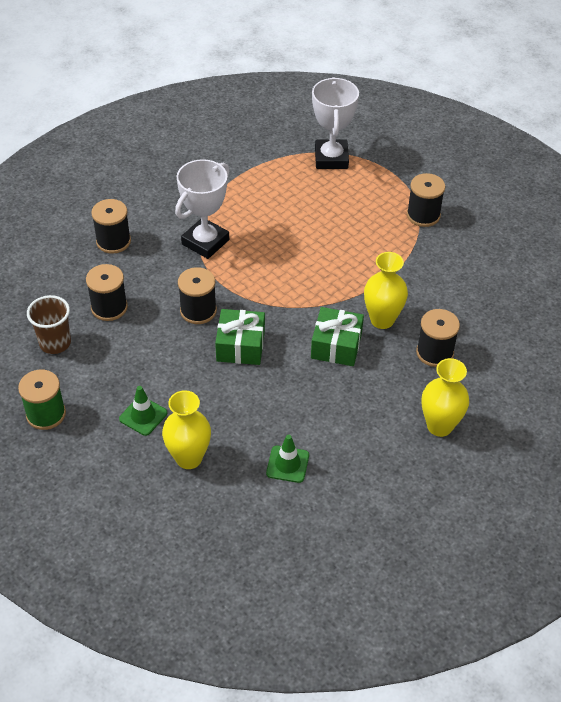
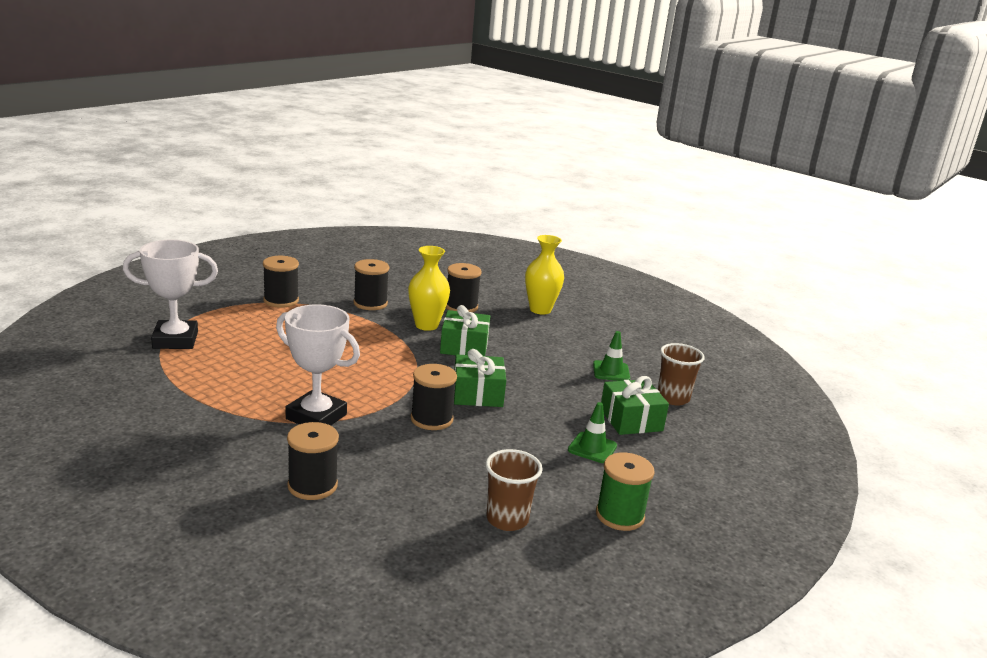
camera: 100 degrees left, 25 degrees down
(109, 307) = (437, 481): black spool -> black spool (370, 303)
(189, 458) = (631, 420): yellow vase -> green gift
(230, 508) = (673, 398): none -> brown cup

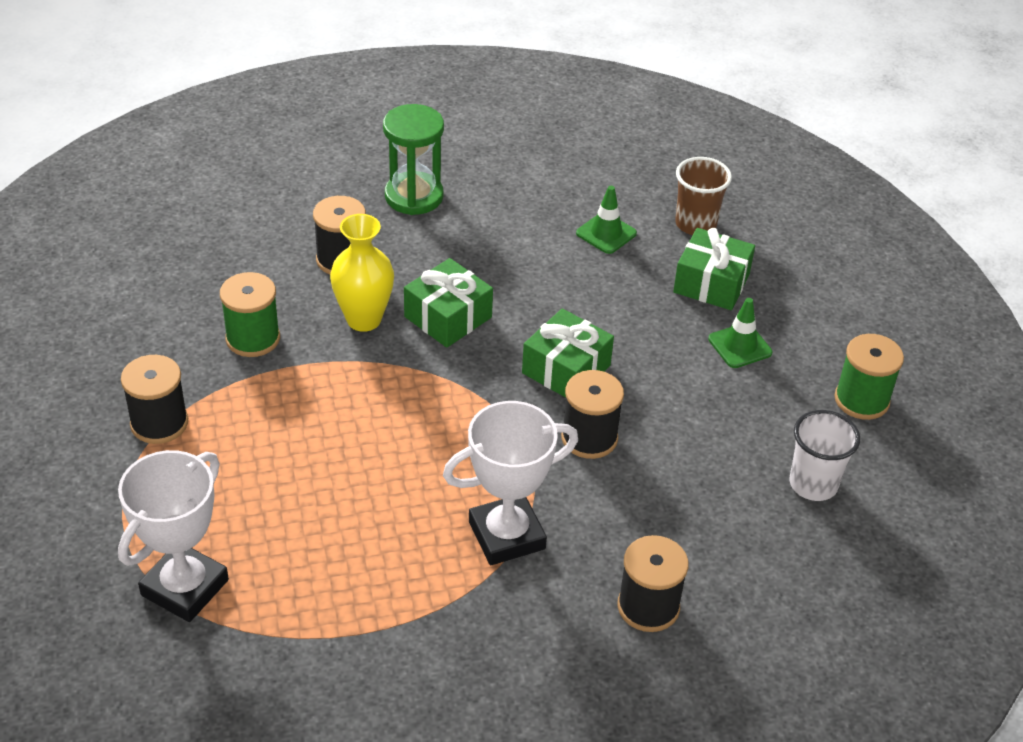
camera: 50 degrees left, 20 degrees up
(370, 303) = (253, 338): black spool -> green spool
(507, 519) = (813, 484): brown cup -> white cup
(540, 310) = (414, 196): yellow vase -> green hourglass

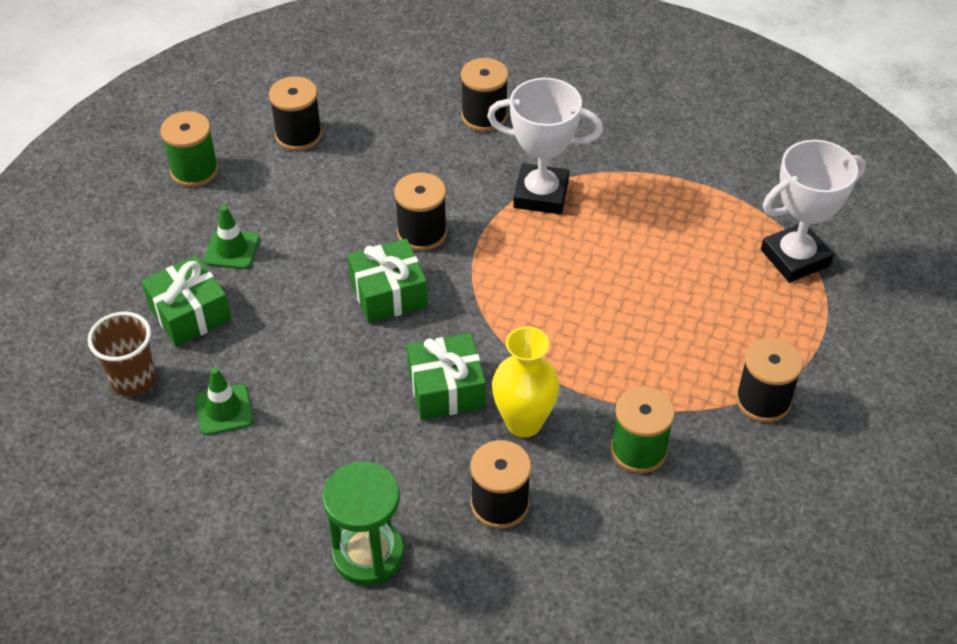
camera: 145 degrees left, 5 degrees up
(813, 484) = (298, 135): white cup -> black spool

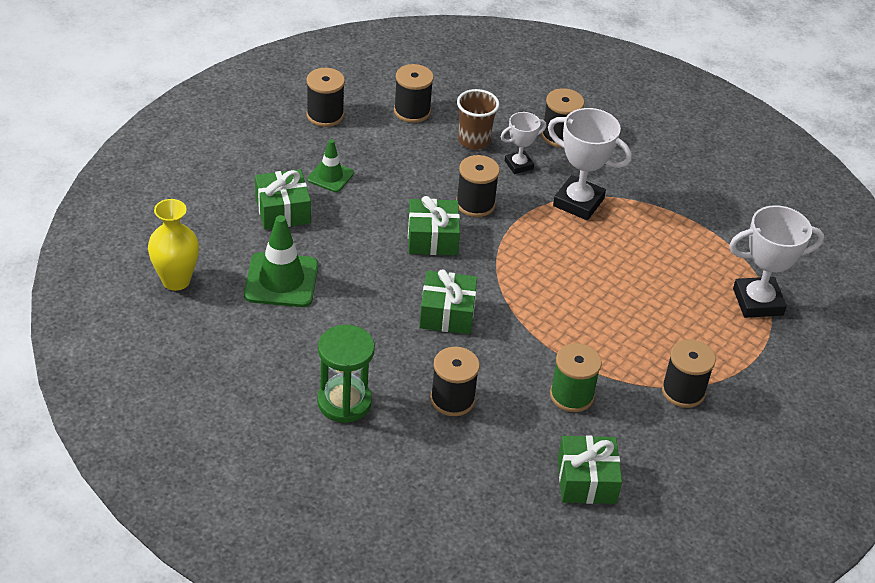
camera: 15 degrees right, 5 degrees down
(133, 379) = (226, 242): brown cup -> brown cup (474, 141)
(194, 170) = (325, 115): green spool -> black spool
(224, 410) = (281, 280): green traffic cone -> green traffic cone, size x1.70
(452, 167) = (518, 165): none -> white trophy
(524, 422) = (494, 352): yellow vase -> yellow vase (176, 280)
(704, 559) = (587, 480): none -> green gift

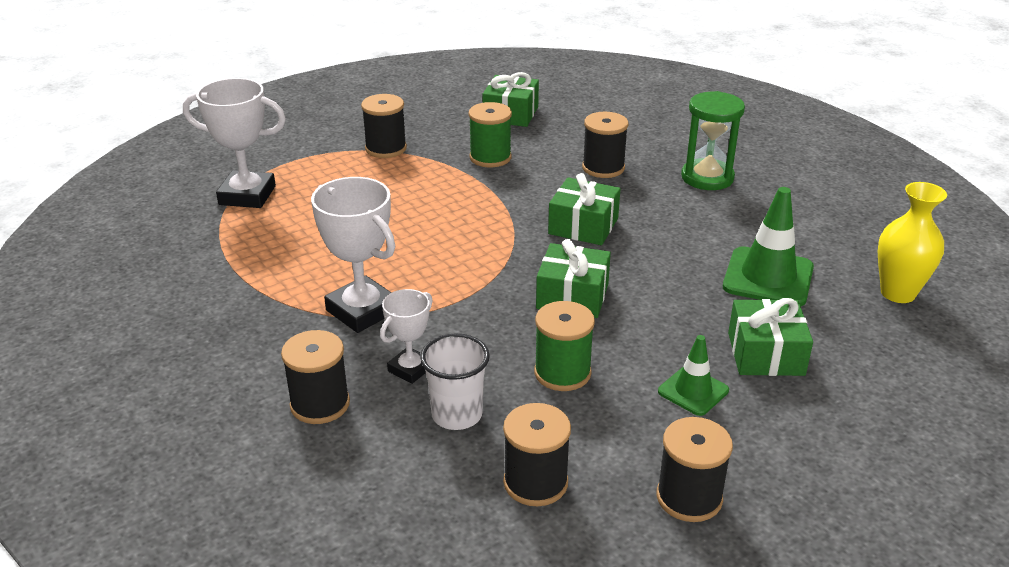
camera: 160 degrees left, 10 degrees down
(419, 176) = (562, 373): none -> green spool
(474, 141) = (457, 415): brown cup -> white cup
(475, 204) = (499, 327): black spool -> none
(518, 165) = (410, 369): white trophy -> white trophy turned 45 degrees counterclockwise

